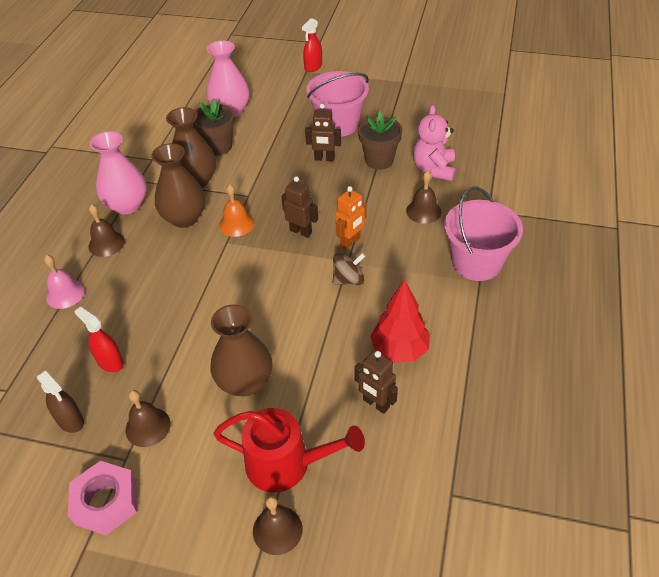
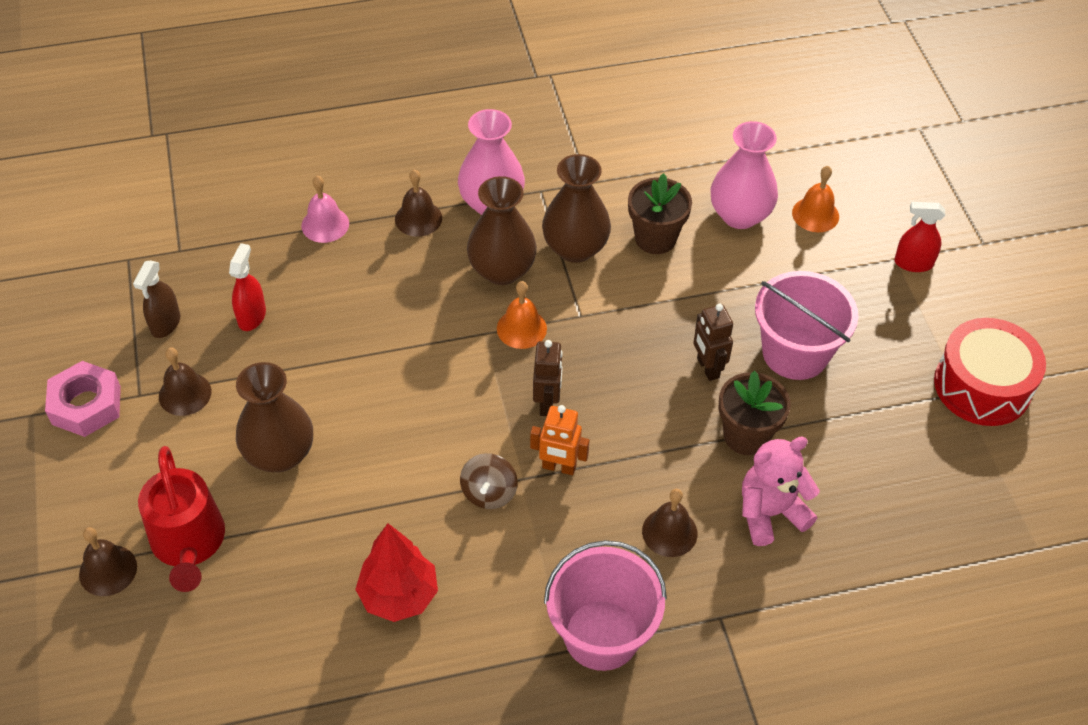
camera: 60 degrees right, 5 degrees up
(254, 85) = (815, 214): none -> orange bell
(348, 280) = (489, 493): brown spinning top -> brown spinning top turned 60 degrees clockwise
(376, 404) = (305, 600): brown robot -> none
(403, 74) = (982, 386): none -> red drum

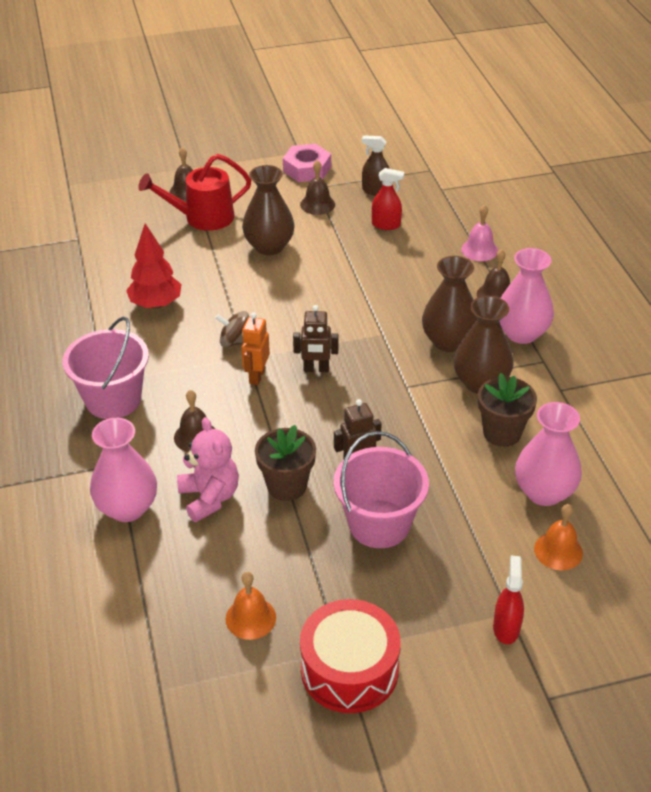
camera: 90 degrees right, 10 degrees down
(521, 328) = (389, 354): orange bell -> orange bell (250, 618)
(794, 600) = (127, 508): none -> pink vase

